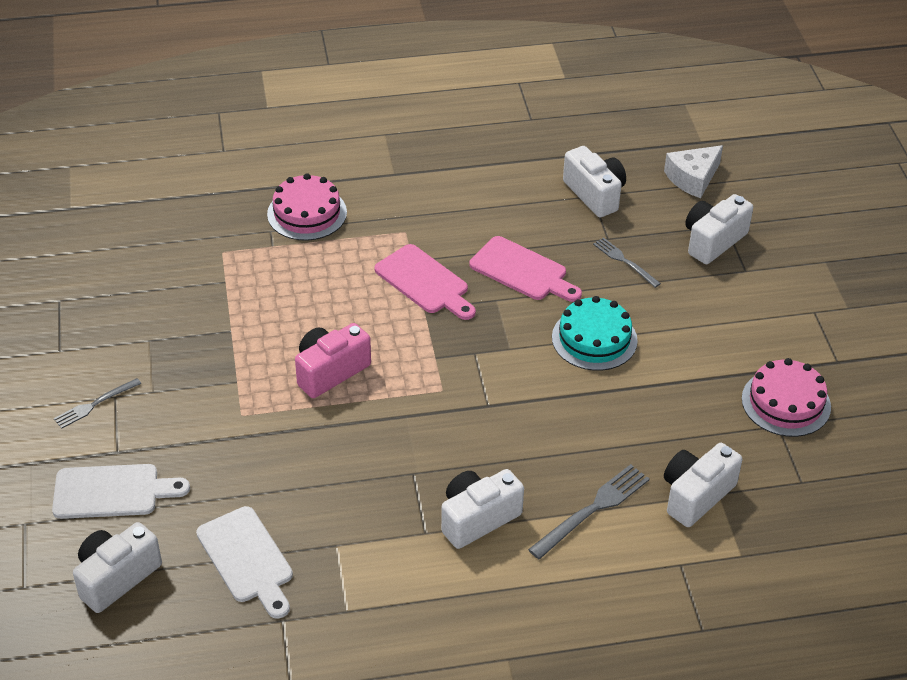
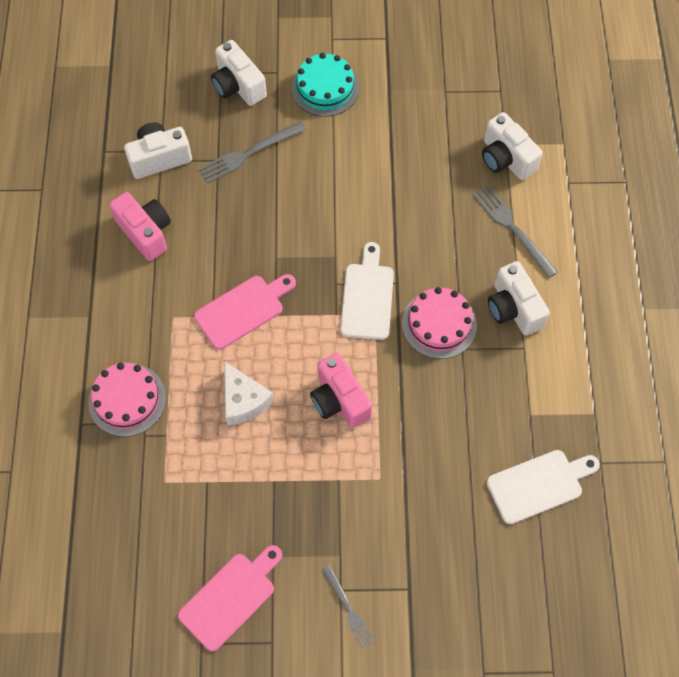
camera: 80 degrees left, 20 degrees up
(112, 492) = (455, 594): white cutting board -> white cutting board (367, 297)
(116, 577) = (549, 592): white camera -> none
(500, 197) = (145, 232): none -> pink camera
(522, 271) = (244, 231): pink cutting board -> pink cutting board (230, 597)
(594, 339) = (335, 193): turquoise cake -> turquoise cake (325, 88)
(625, 261) = (249, 153): grey fork -> grey fork, size x1.58
(693, 178) = (157, 82): white cheese -> white cheese (243, 400)
(786, 403) = (423, 81): pink cake -> pink cake (439, 324)

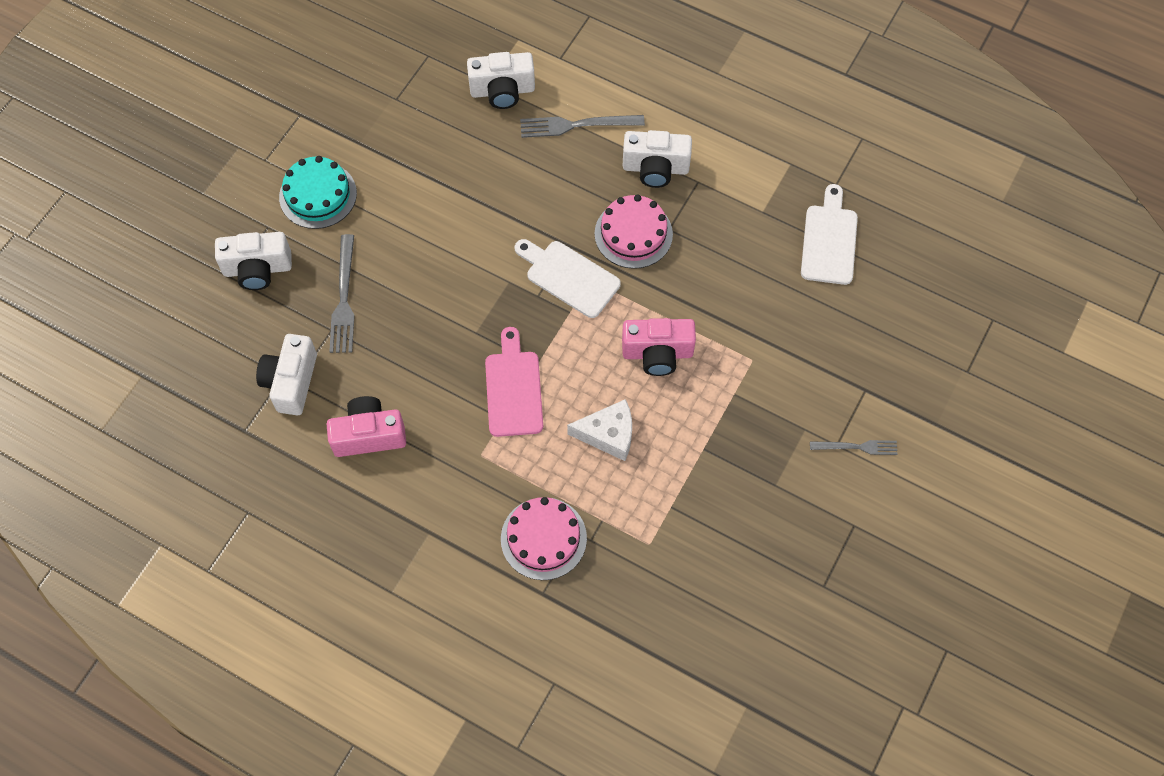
camera: 60 degrees left, 0 degrees up
(230, 597) = (794, 540): pink cutting board -> none

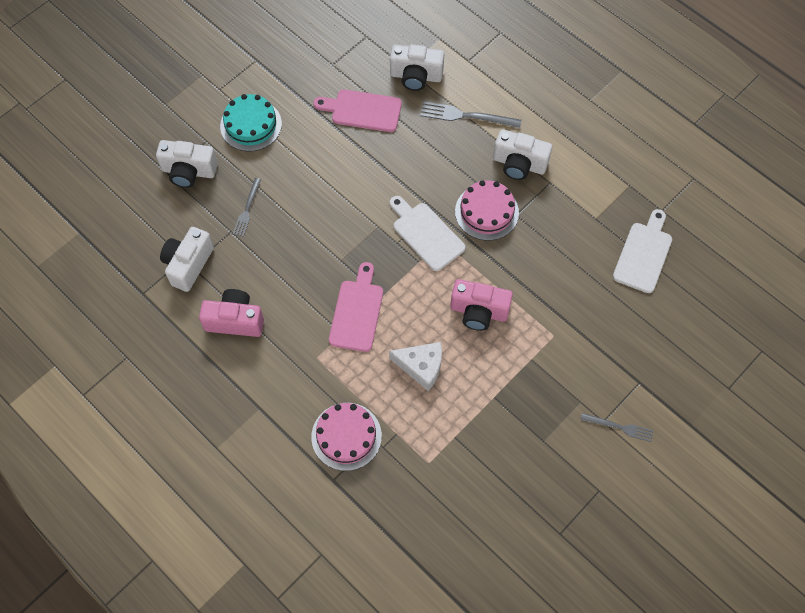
camera: 15 degrees right, 0 degrees up
(344, 298) = (247, 209): grey fork -> grey fork, size x0.63
(450, 146) = (362, 110): none -> pink cutting board

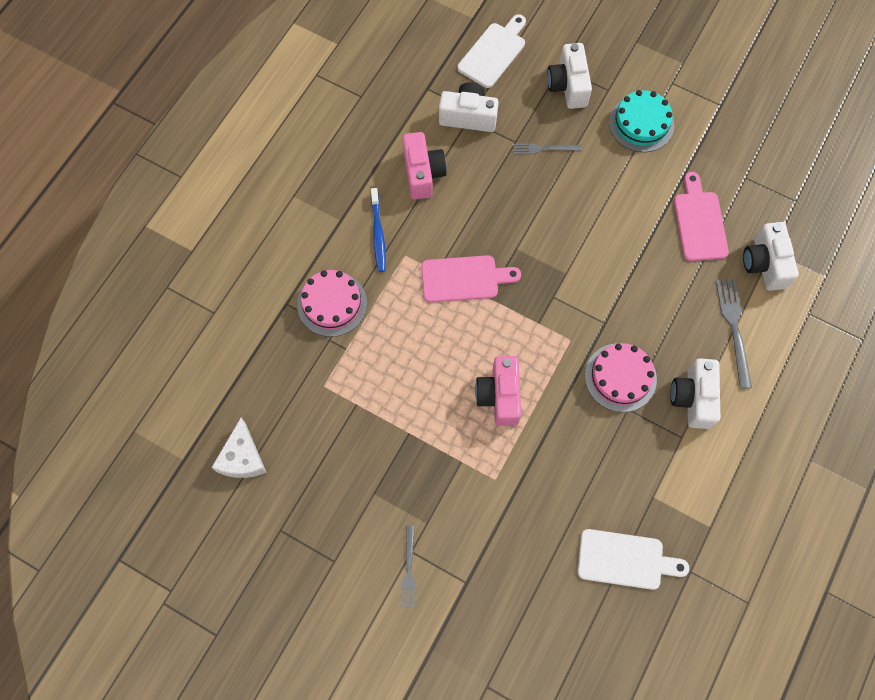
camera: 75 degrees right, 5 degrees up
(286, 376) = (378, 234): none -> blue toothbrush
(421, 366) = (422, 354): white cheese -> white cheese (242, 458)
(426, 234) = (573, 322): white cutting board -> white cutting board (493, 53)

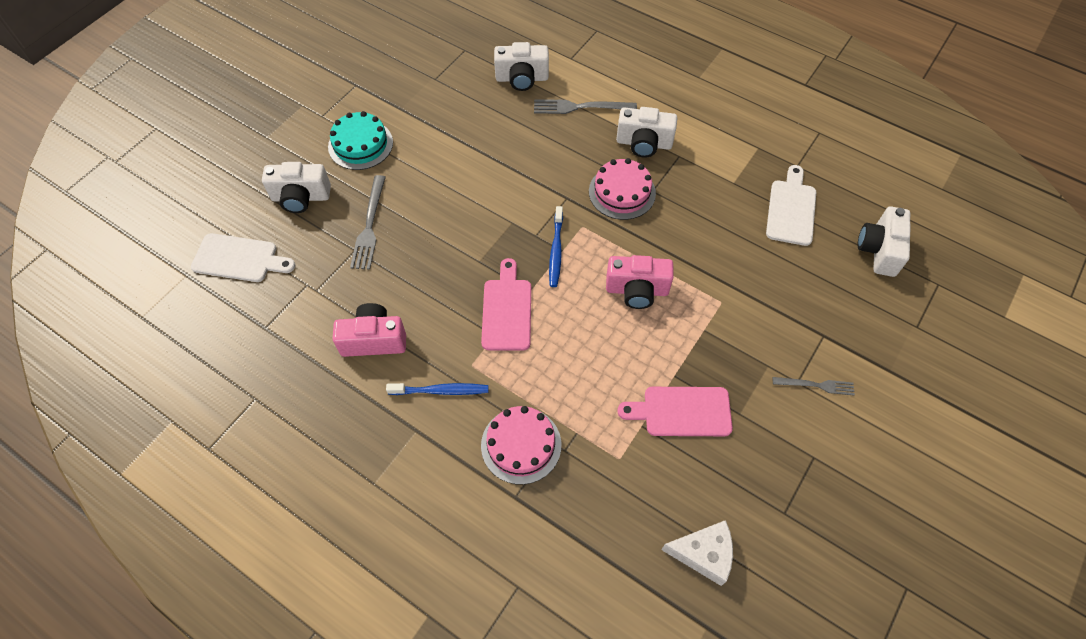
camera: 85 degrees left, 10 degrees down
(468, 116) = (313, 290): white camera -> white camera (879, 250)
(493, 53) = (239, 259): white cutting board -> white cutting board turned 150 degrees clockwise
(537, 317) = (556, 251): none -> blue toothbrush
(544, 148) = (369, 225): grey fork -> grey fork, size x1.58
(699, 222) = (474, 116): pink cutting board -> pink cutting board (682, 411)

